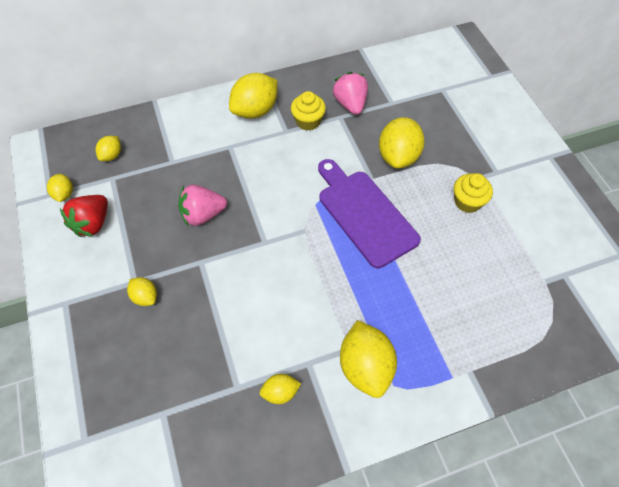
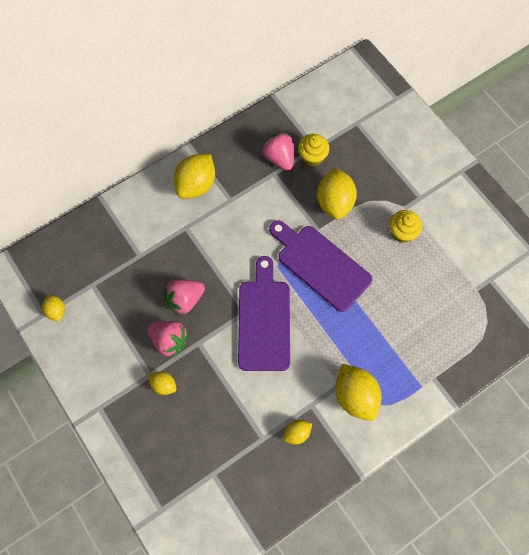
camera: 15 degrees left, 10 degrees up
(92, 223) = (93, 332): red strawberry -> none
(112, 155) = (83, 262): yellow lemon -> none
(170, 252) = (169, 340): none -> pink strawberry
(282, 256) = (264, 320): none -> purple cutting board
(308, 121) = (247, 185): yellow cupcake -> yellow cupcake (312, 156)

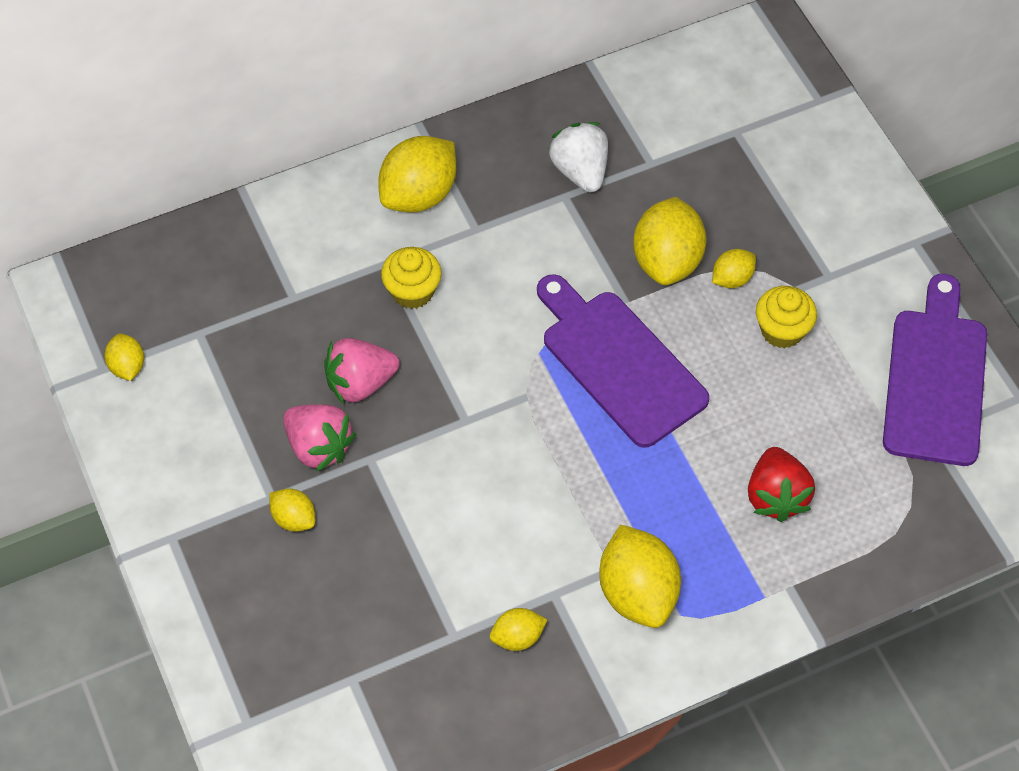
camera: 10 degrees right, 10 degrees down
(264, 320) = (496, 440): purple cutting board -> purple cutting board (935, 380)
(279, 158) = (580, 171): pink strawberry -> white strawberry
(312, 156) = (641, 177): yellow cupcake -> yellow cupcake (412, 291)
(370, 207) = (732, 278): none -> yellow lemon
(417, 328) = (776, 496): none -> red strawberry

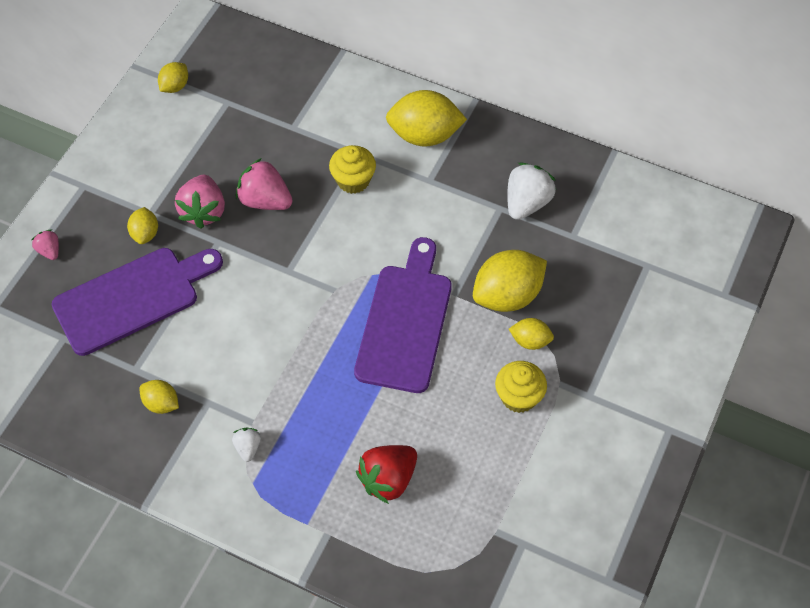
camera: 50 degrees right, 0 degrees up
(226, 624) = (49, 251): none -> pink strawberry
(637, 592) = (248, 447): yellow lemon -> white strawberry
(935, 380) = (569, 516): purple cutting board -> purple cutting board (132, 298)

